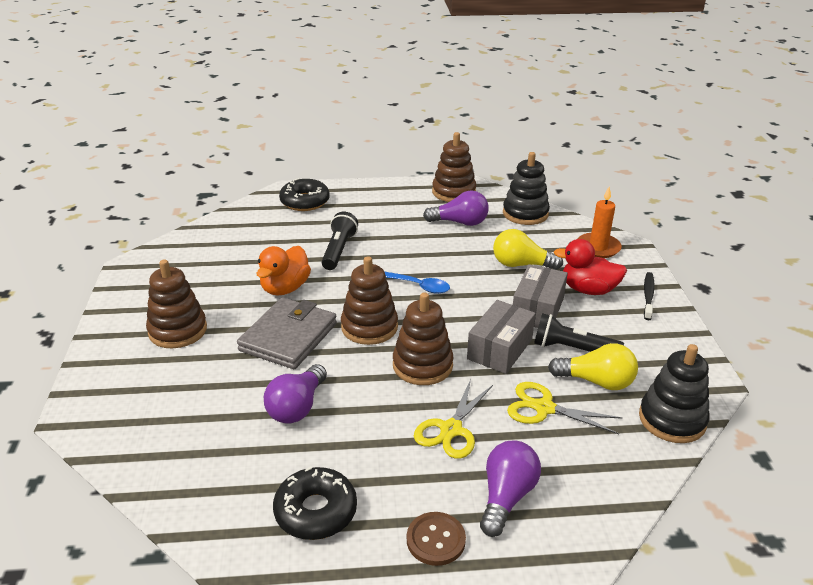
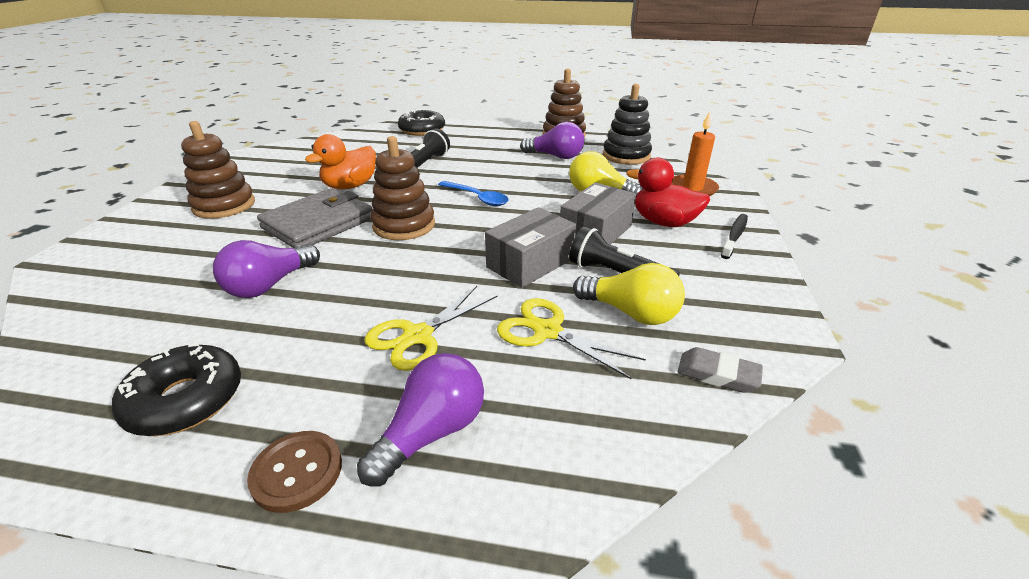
camera: 15 degrees right, 0 degrees up
(422, 365) = (433, 266): brown stacking toy -> none
(672, 420) = (717, 374): black stacking toy -> grey eraser

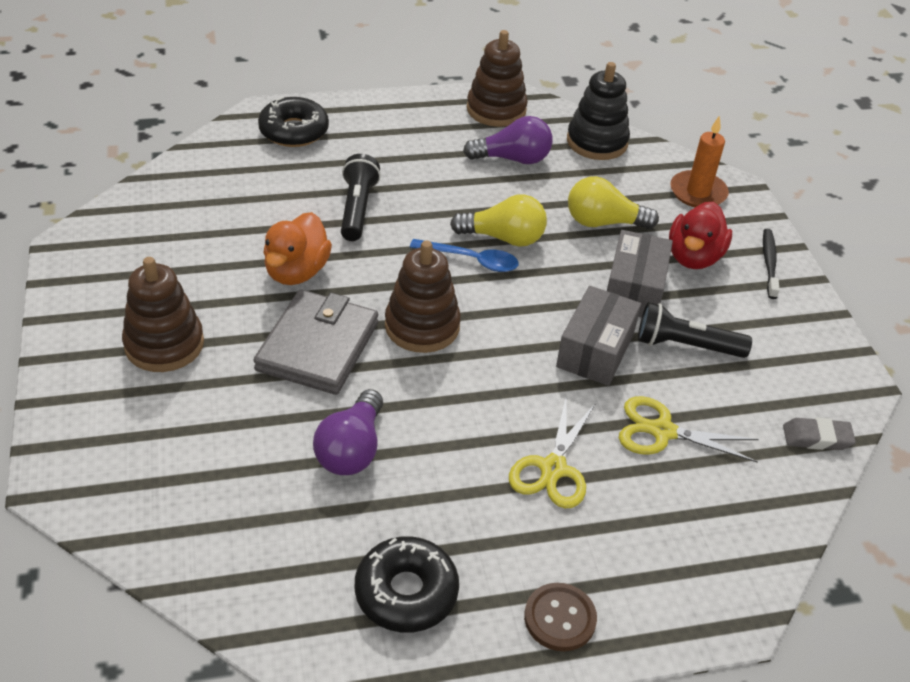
camera: 25 degrees left, 10 degrees up
(432, 432) = (635, 555): purple light bulb -> none
(631, 313) = (721, 390): yellow light bulb -> yellow light bulb (504, 238)
(663, 222) = (693, 257): red duck -> red duck turned 75 degrees counterclockwise

